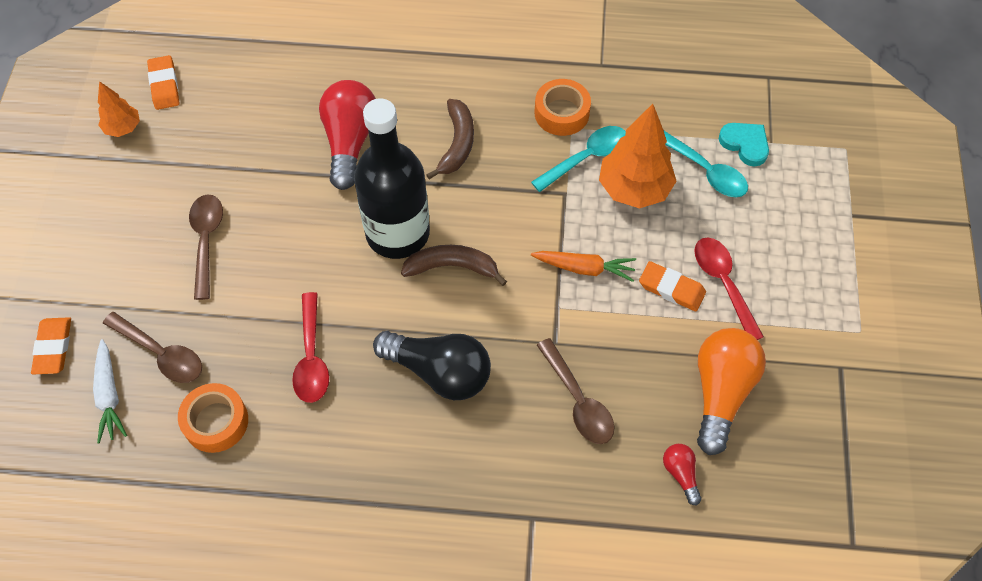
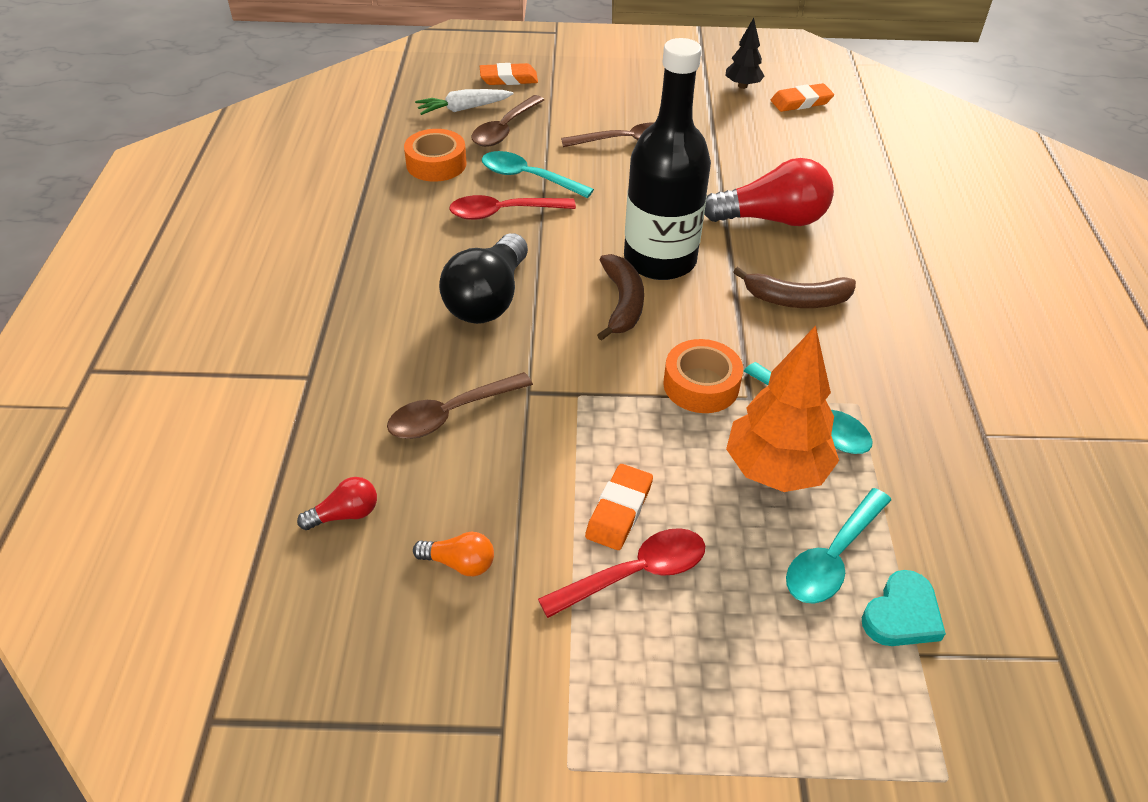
camera: 85 degrees right, 15 degrees down
(123, 128) = (742, 86): orange tree -> black tree
(255, 334) = (528, 177): none -> turquoise spoon
(561, 113) = (880, 393): orange tape -> orange tape (701, 385)
(584, 268) = (638, 418): orange carrot -> none
(721, 392) = (459, 563): orange light bulb -> orange light bulb, size x0.47

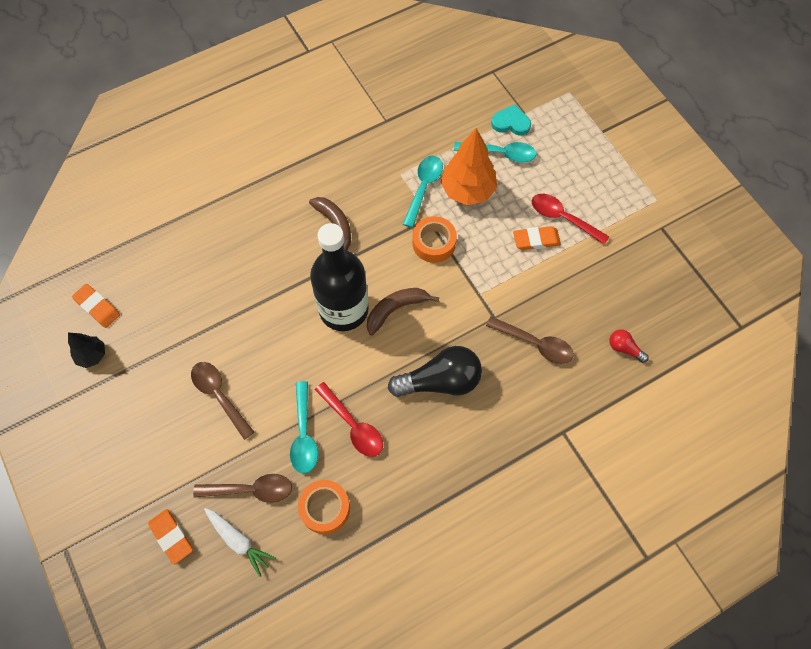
camera: 120 degrees left, 20 degrees up
(459, 563) = (610, 285): orange light bulb -> none
(772, 219) = (263, 268): red light bulb -> none

